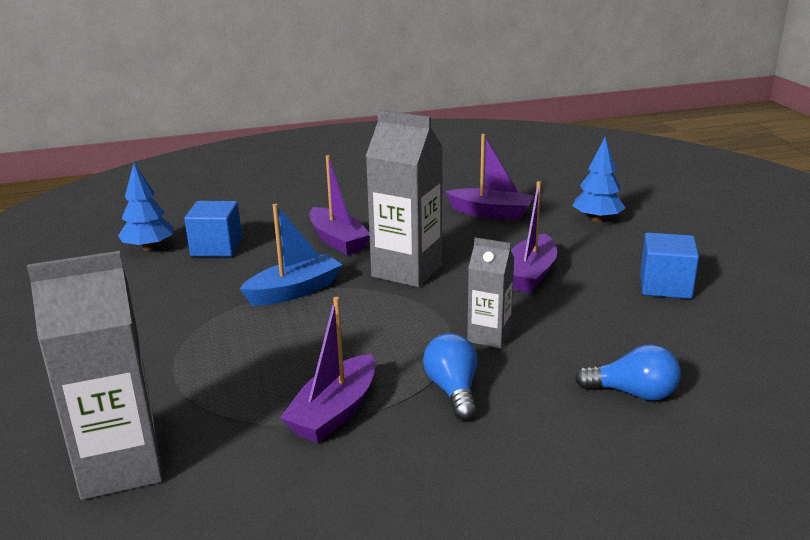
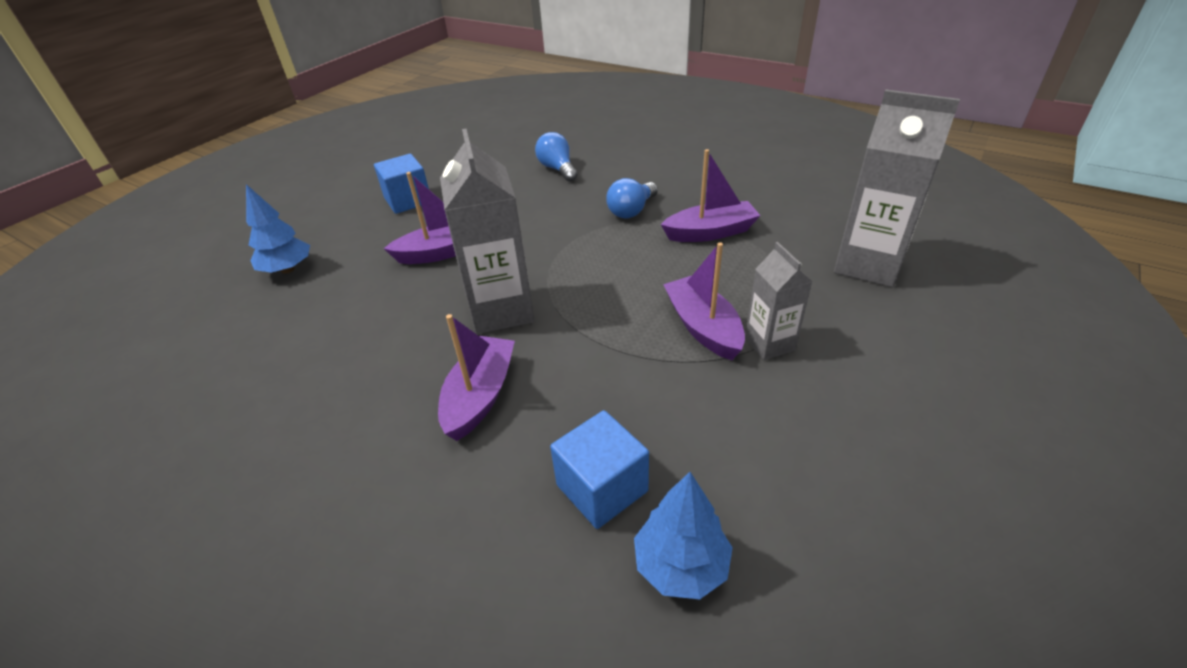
camera: 130 degrees left, 15 degrees up
(294, 291) = (612, 347): blue boat -> none
(489, 336) = (557, 227): grey carton -> grey carton (769, 344)
(491, 213) = (311, 334): purple boat -> purple boat (703, 327)

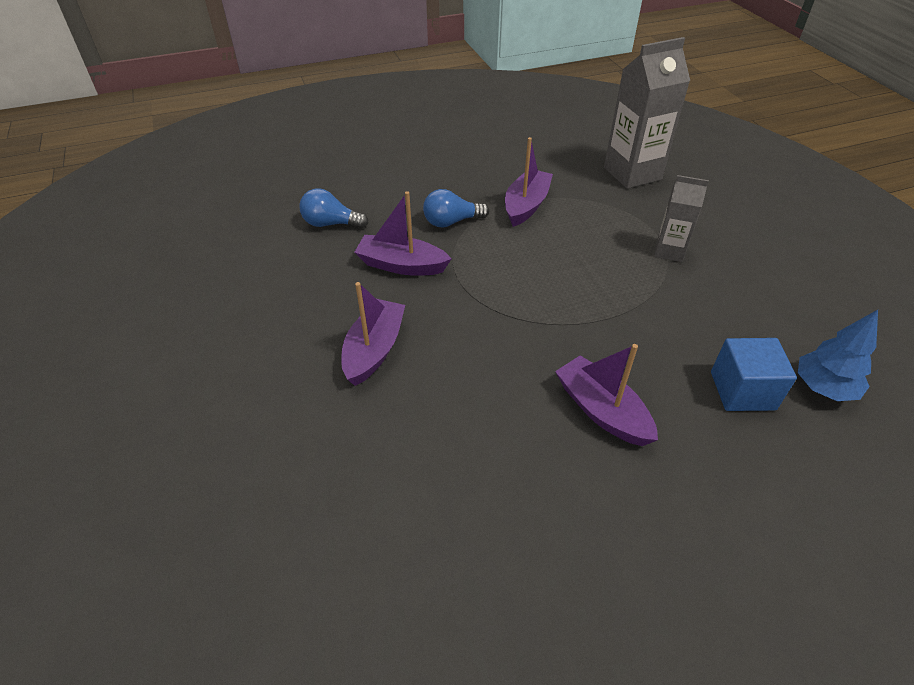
camera: 55 degrees left, 5 degrees up
(287, 269) = (255, 478): blue tree -> none
(408, 200) = (244, 335): blue cube -> none
(501, 310) = (505, 352): grey carton -> none
(632, 211) = (451, 222): blue light bulb -> blue light bulb turned 90 degrees clockwise
(703, 327) = (627, 267): purple boat -> purple boat (401, 265)

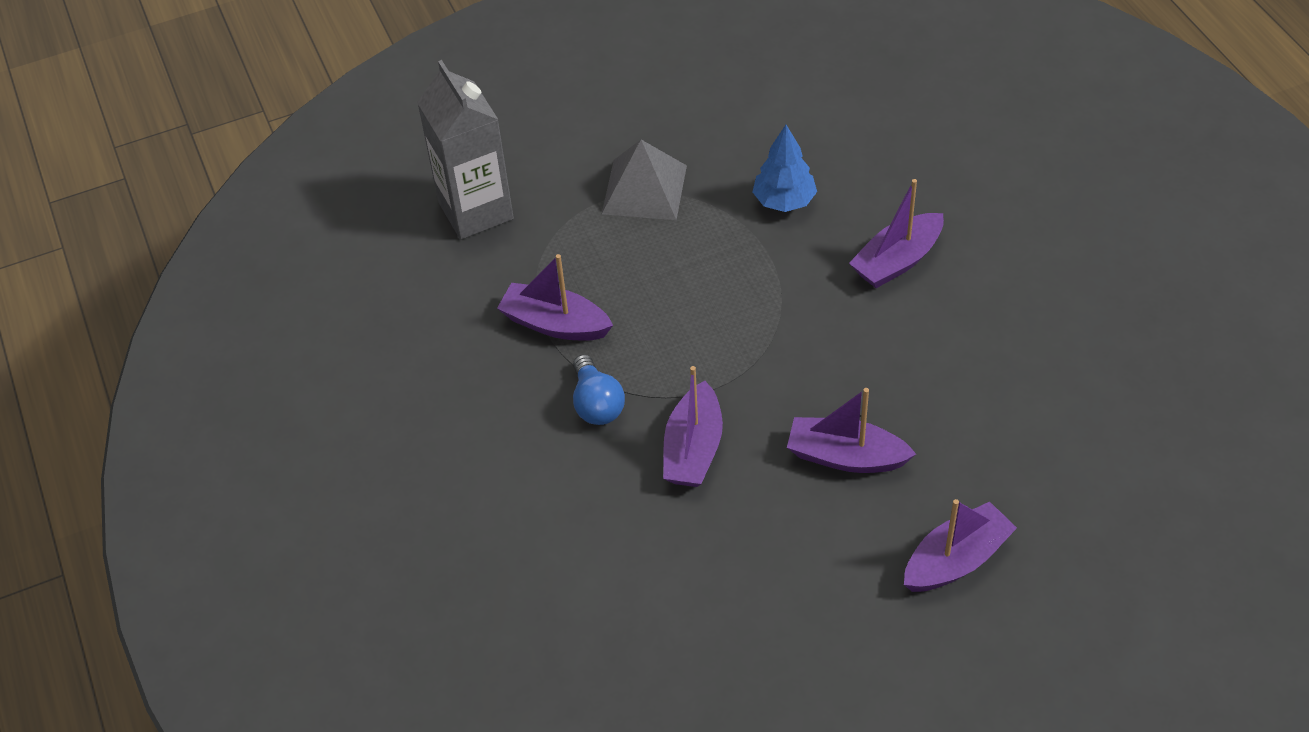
camera: 90 degrees left, 5 degrees up
(246, 412) = (956, 560): none -> purple boat
(331, 224) = (608, 546): blue light bulb -> none
(669, 251) = (644, 189): grey carton -> grey pyramid
(742, 391) = (853, 158): blue cube -> none
(823, 388) = (840, 103): blue tree -> blue tree (784, 201)

